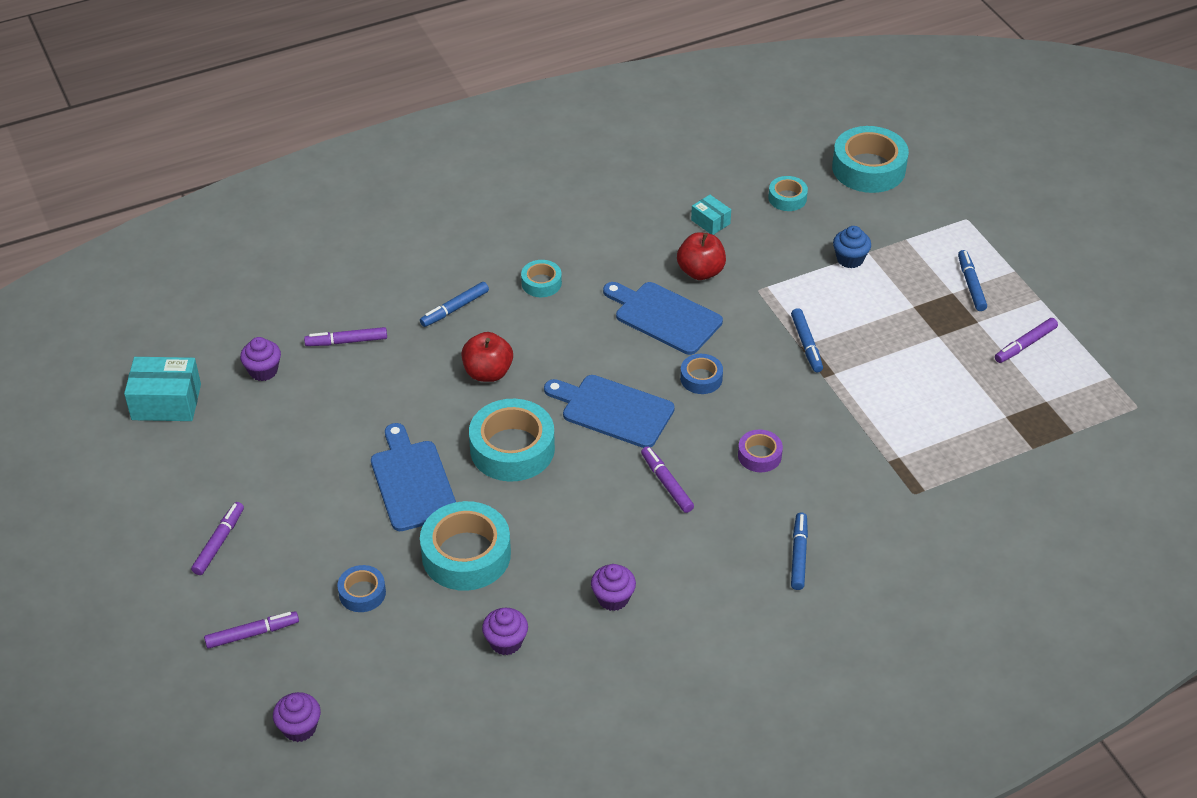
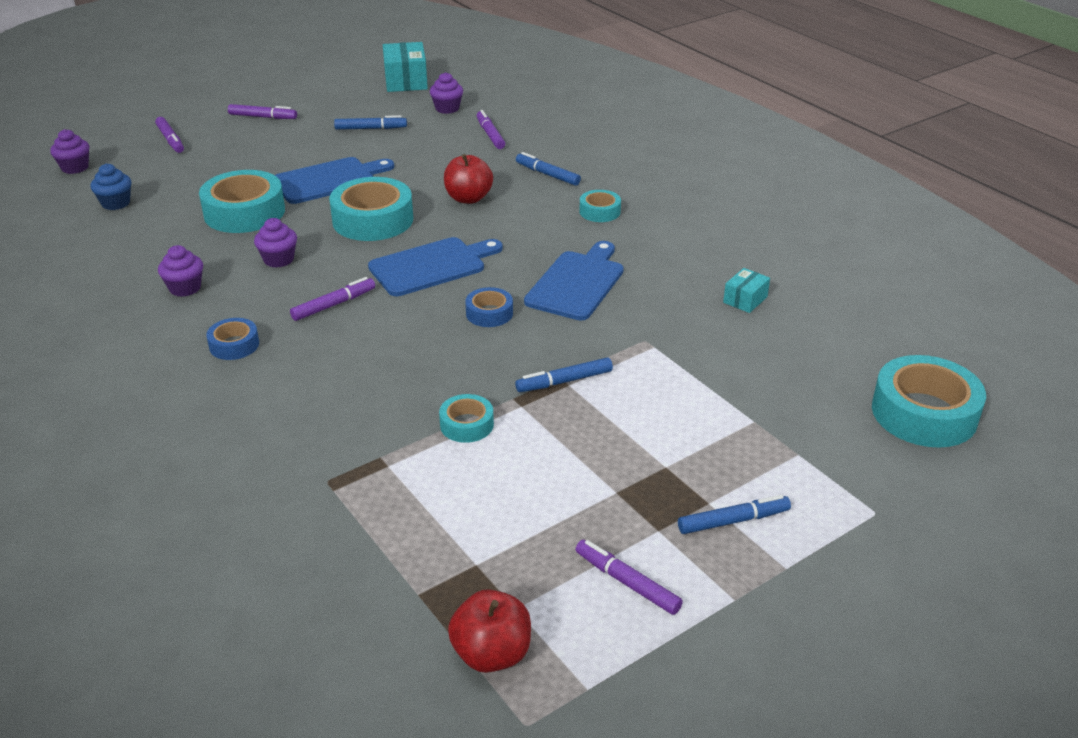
camera: 80 degrees right, 10 degrees down
(362, 593) = (206, 174): blue tape -> blue tape (234, 345)
(506, 642) = (142, 240): purple cupcake -> purple cupcake (279, 259)
(613, 410) = (431, 266): blue cutting board -> blue cutting board turned 45 degrees clockwise
(700, 272) = (658, 300): red apple -> red apple (491, 654)
(759, 455) = (379, 360): purple tape -> none
(787, 198) = (820, 350): turquoise tape -> turquoise tape (467, 424)
(798, 555) = (232, 396): blue marker -> blue marker (371, 128)
(850, 259) = (732, 406): blue cupcake -> blue cupcake (116, 203)

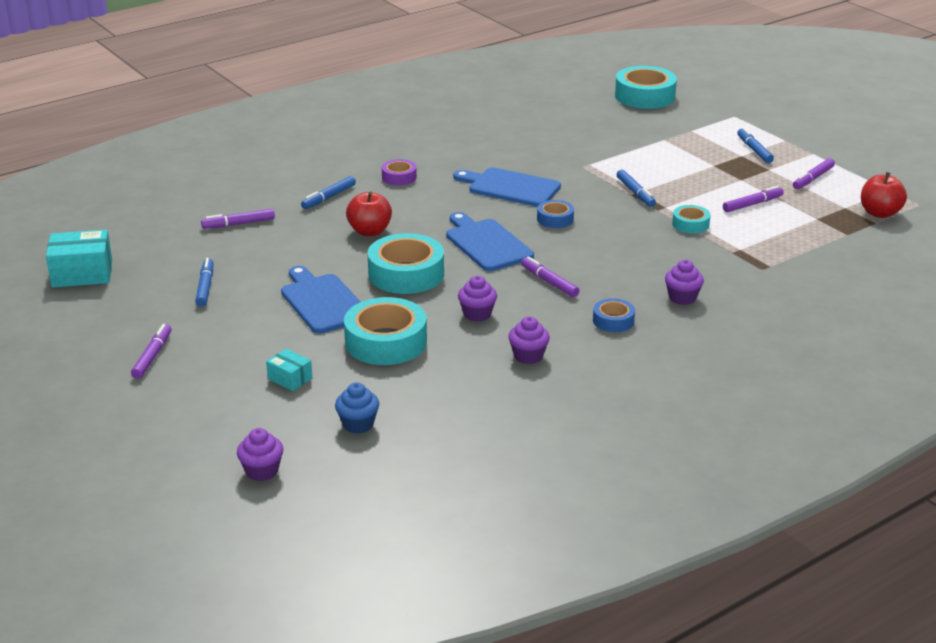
camera: 90 degrees left, 5 degrees down
(170, 140) = (199, 412): purple marker -> purple marker (752, 204)
(447, 108) = (167, 247): purple cupcake -> purple cupcake (682, 298)
(599, 211) = (399, 177): turquoise tape -> purple tape
(745, 300) = (529, 133): turquoise box -> turquoise box (290, 378)

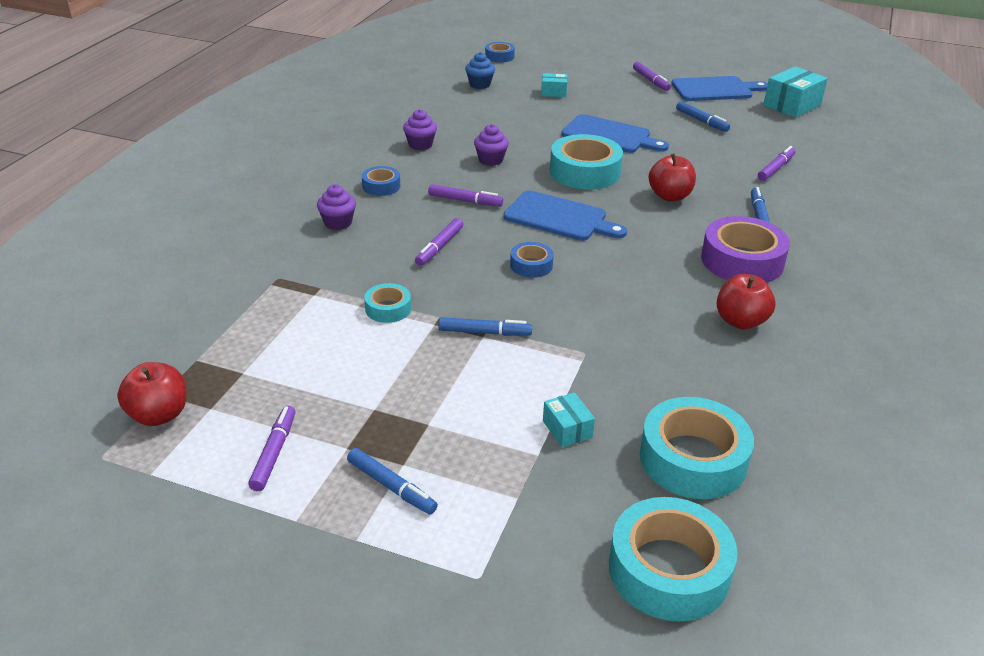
camera: 145 degrees right, 5 degrees up
(262, 471) = (499, 56): purple cupcake -> blue tape
(386, 342) = (528, 125): turquoise tape -> turquoise tape (693, 459)
(399, 177) = (742, 261): purple tape -> purple tape, size x1.94
(461, 152) = (740, 321): none -> red apple
(510, 187) = (622, 289): blue cutting board -> blue cutting board (715, 89)
(635, 193) = (484, 332): blue marker -> blue marker turned 150 degrees clockwise
(636, 142) = (567, 429): none -> turquoise box
(752, 204) = (334, 367): purple marker -> purple marker (439, 247)

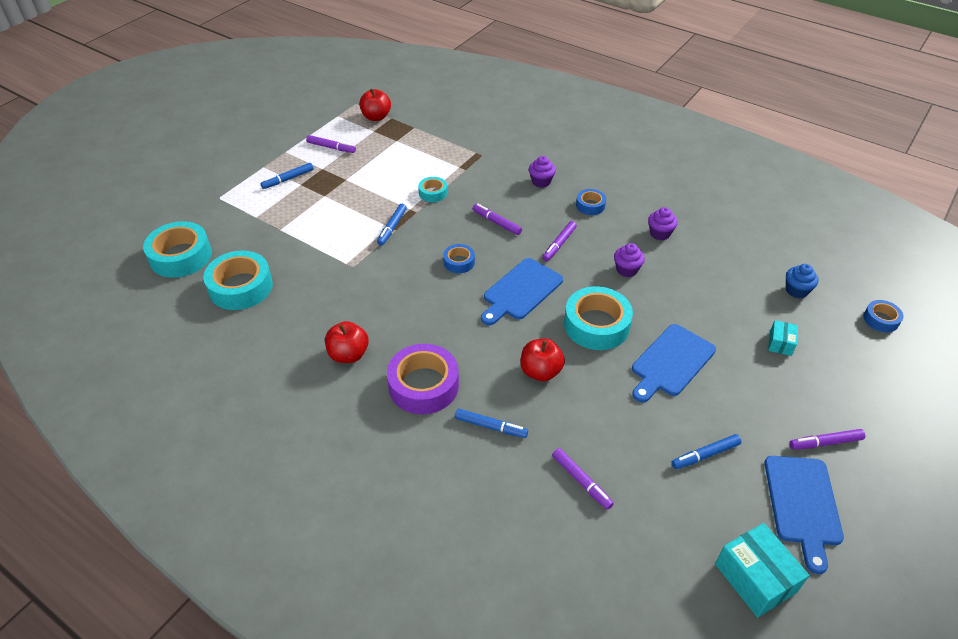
camera: 105 degrees right, 10 degrees up
(567, 429) = (292, 244): turquoise box -> none

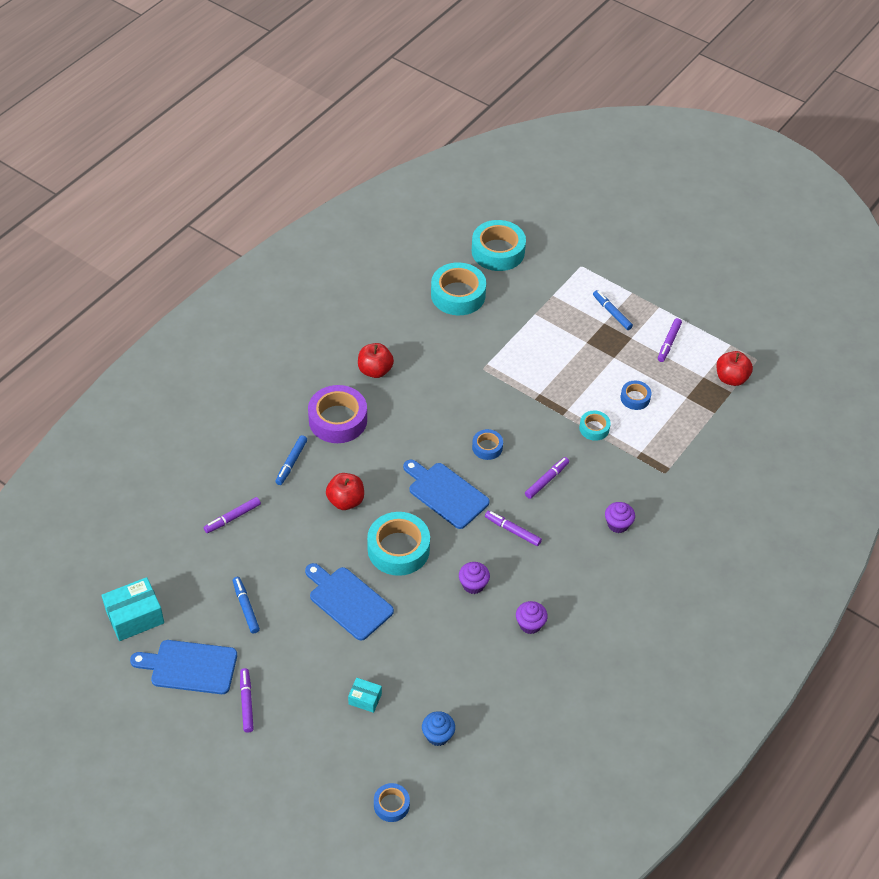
camera: 90 degrees right, 5 degrees up
(392, 228) = (538, 396): blue marker -> none
(590, 205) = (577, 566): blue tape -> blue tape (635, 398)

